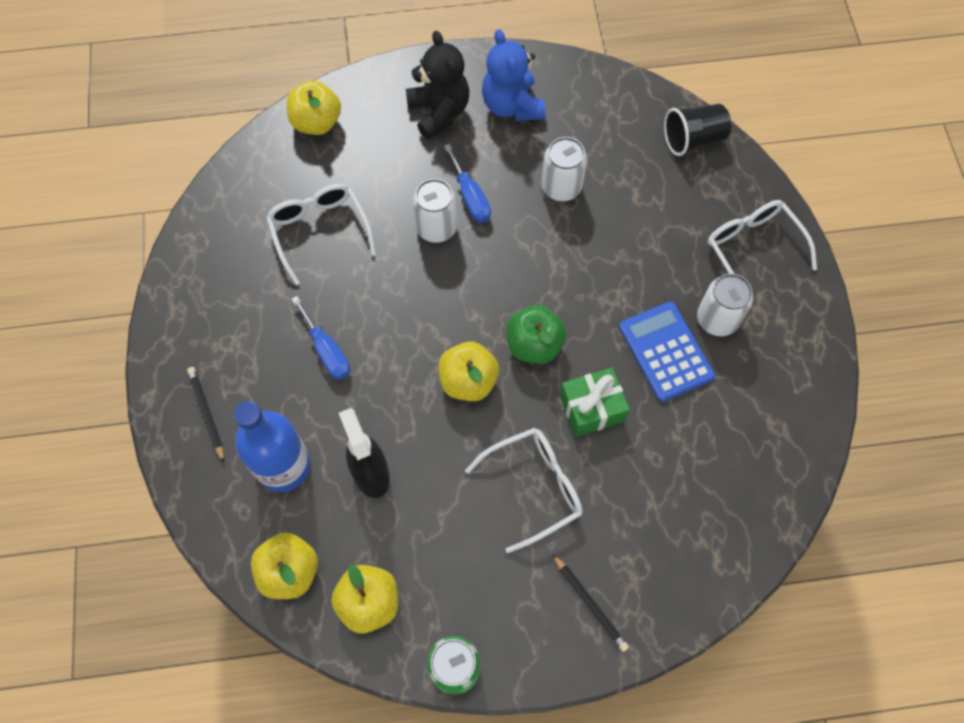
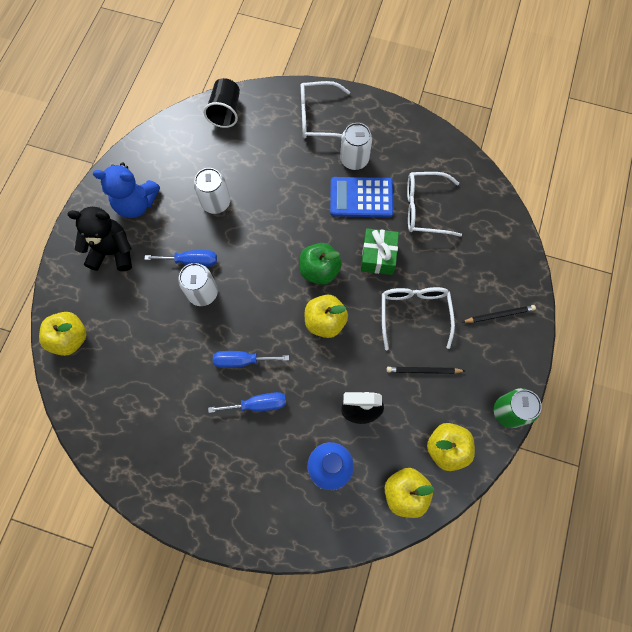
camera: 65 degrees left, 5 degrees up
(206, 413) = (264, 508): black pencil -> black pencil (423, 370)
(320, 232) = (162, 372): white glasses -> white glasses (425, 209)
(372, 309) = (242, 361): none -> blue screwdriver

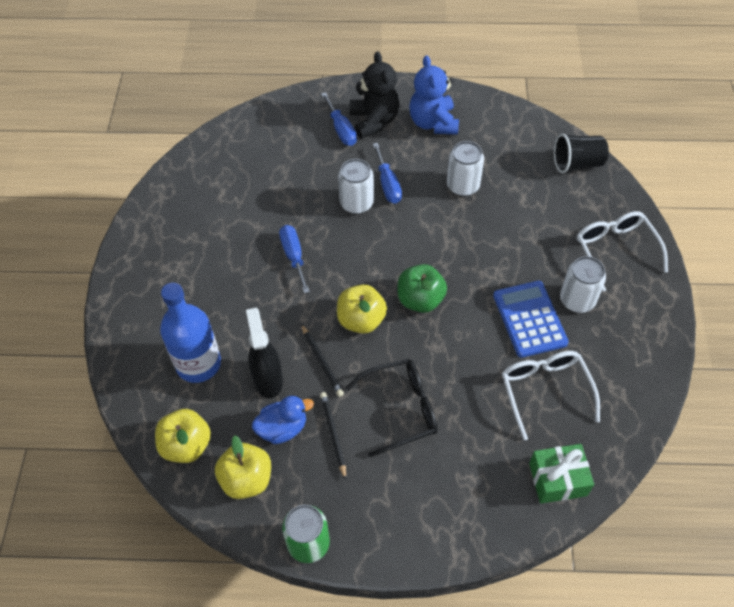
camera: 75 degrees right, 15 degrees down
(70, 338) = (276, 117): yellow apple -> none
(258, 404) = (251, 282): blue screwdriver -> blue screwdriver (341, 129)
(378, 256) = (460, 354): green gift -> green gift (557, 479)
(408, 409) = (282, 428): none -> blue duck
(414, 314) = (400, 409): white glasses -> black glasses
(499, 315) = (433, 509): black pencil -> black pencil (322, 362)

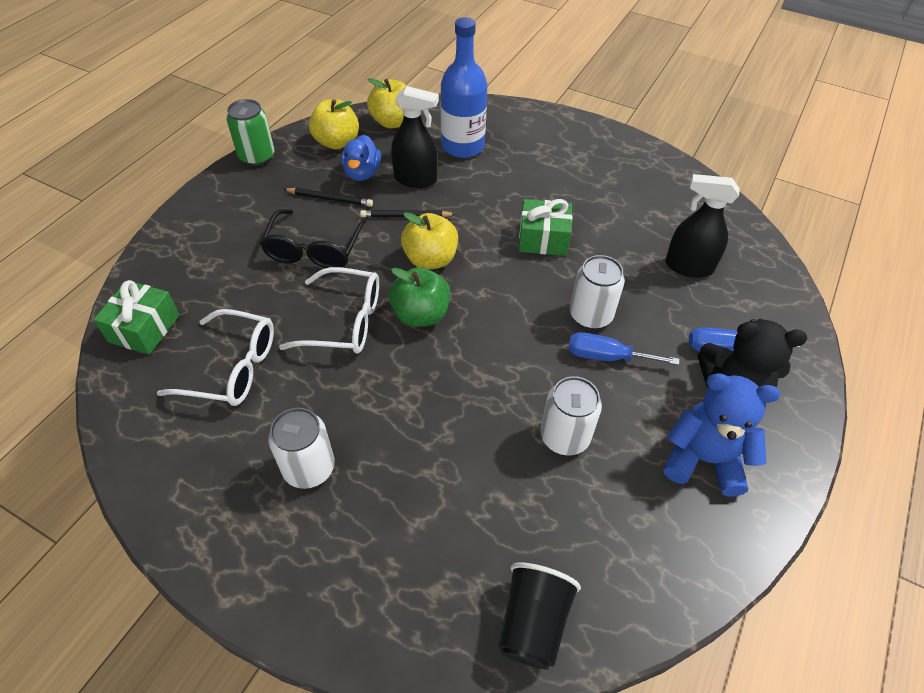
camera: 115 degrees right, 5 degrees down
(274, 164) = (688, 267): none -> black spray bottle
(294, 256) = (543, 239): blue screwdriver -> green gift
(529, 319) = (323, 401): blue calculator -> none
(615, 251) = (344, 568): white glasses -> white glasses (344, 321)

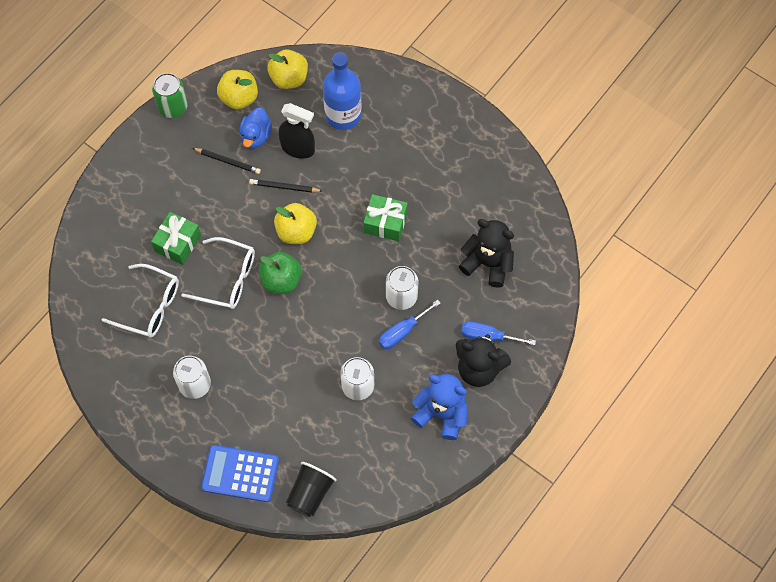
camera: 10 degrees right, 15 degrees up
(144, 328) = (91, 266): green gift -> green gift (178, 243)
(314, 249) = (211, 210): black glasses -> none
(402, 605) = (240, 474): none -> blue calculator
(606, 357) = (402, 332): blue screwdriver -> blue screwdriver turned 60 degrees counterclockwise
(688, 267) = (488, 263): black spray bottle -> black teddy bear

